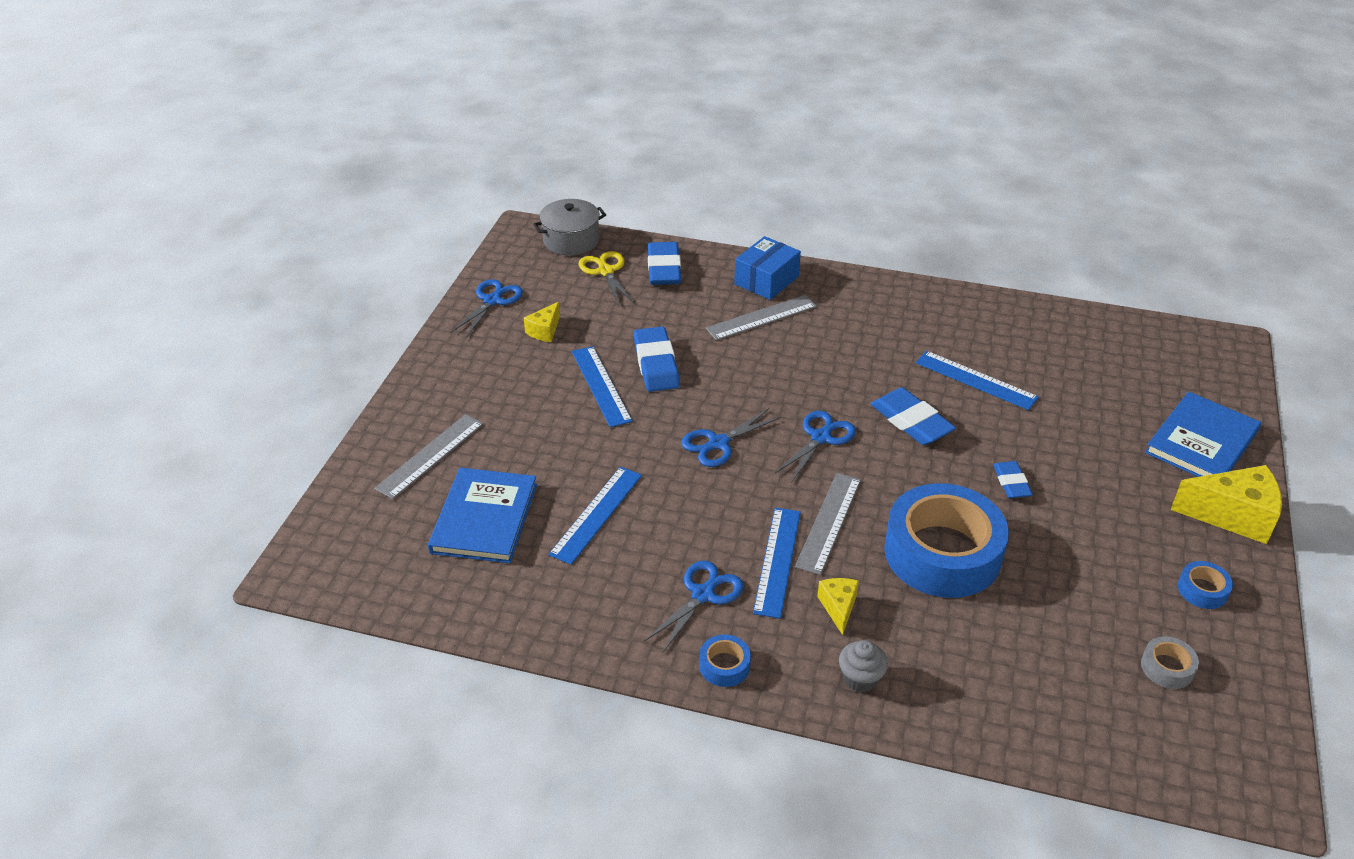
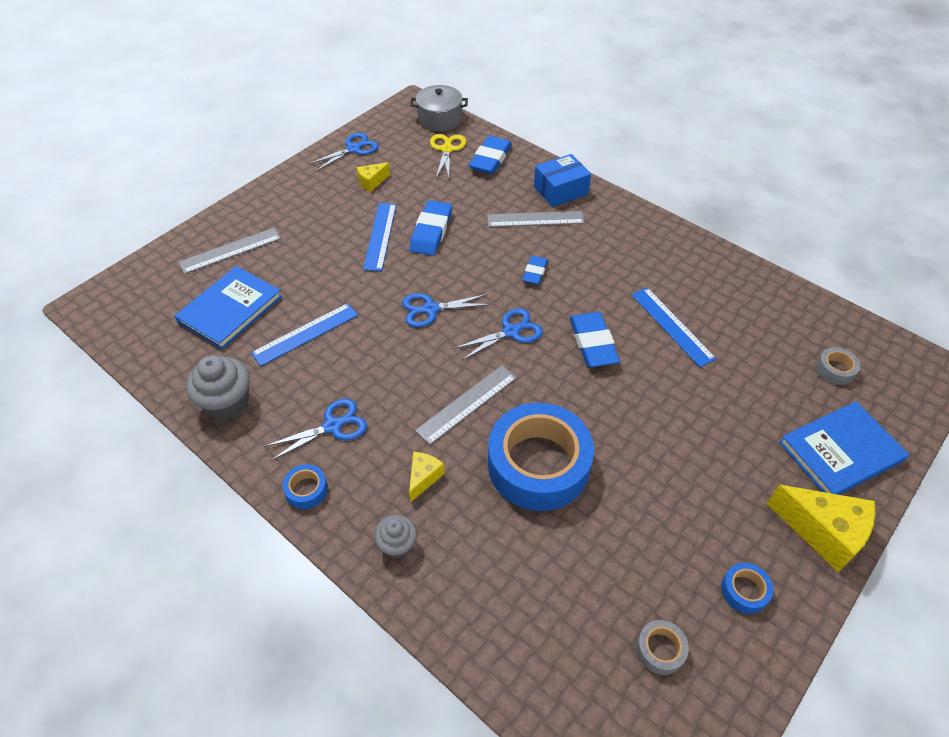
camera: 25 degrees right, 10 degrees up
(563, 615) = (227, 403): none -> grey cupcake
(777, 561) = (405, 421): blue ruler -> none
(1011, 483) = (639, 426): blue eraser -> blue eraser (535, 272)
(1149, 371) = (835, 369): none -> grey tape

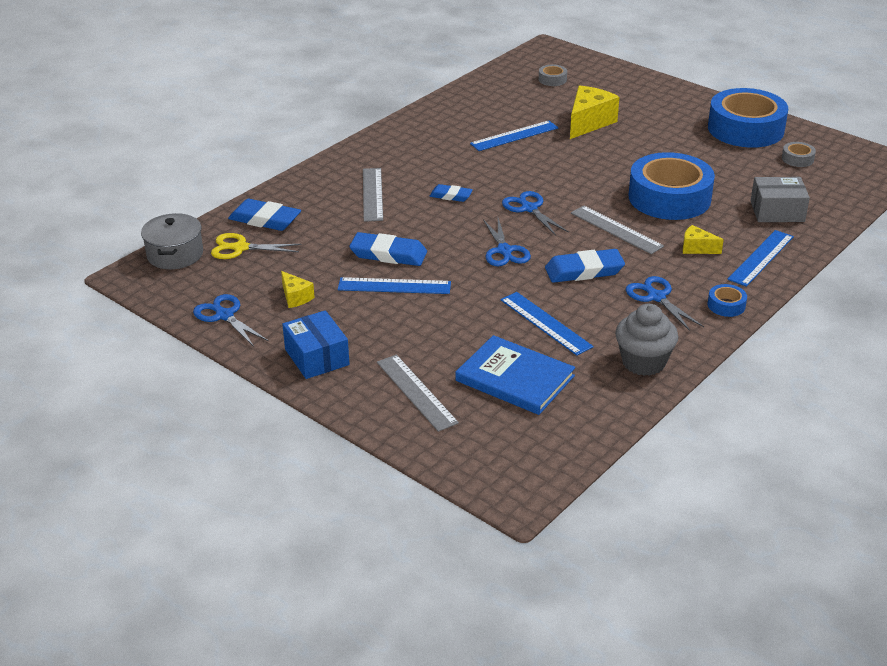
camera: 90 degrees left, 15 degrees down
(397, 545) = (761, 258): grey cupcake -> blue ruler
(507, 587) = (777, 211): none -> grey box
(560, 190) = (327, 179): blue box -> blue box (317, 357)
(593, 343) = (538, 170): blue eraser -> blue eraser (584, 270)
(744, 591) = (745, 129): blue tape -> blue tape, size x2.48
(822, 532) = (693, 100): yellow cheese -> yellow cheese (589, 123)
(840, 451) = (627, 87): blue book -> none

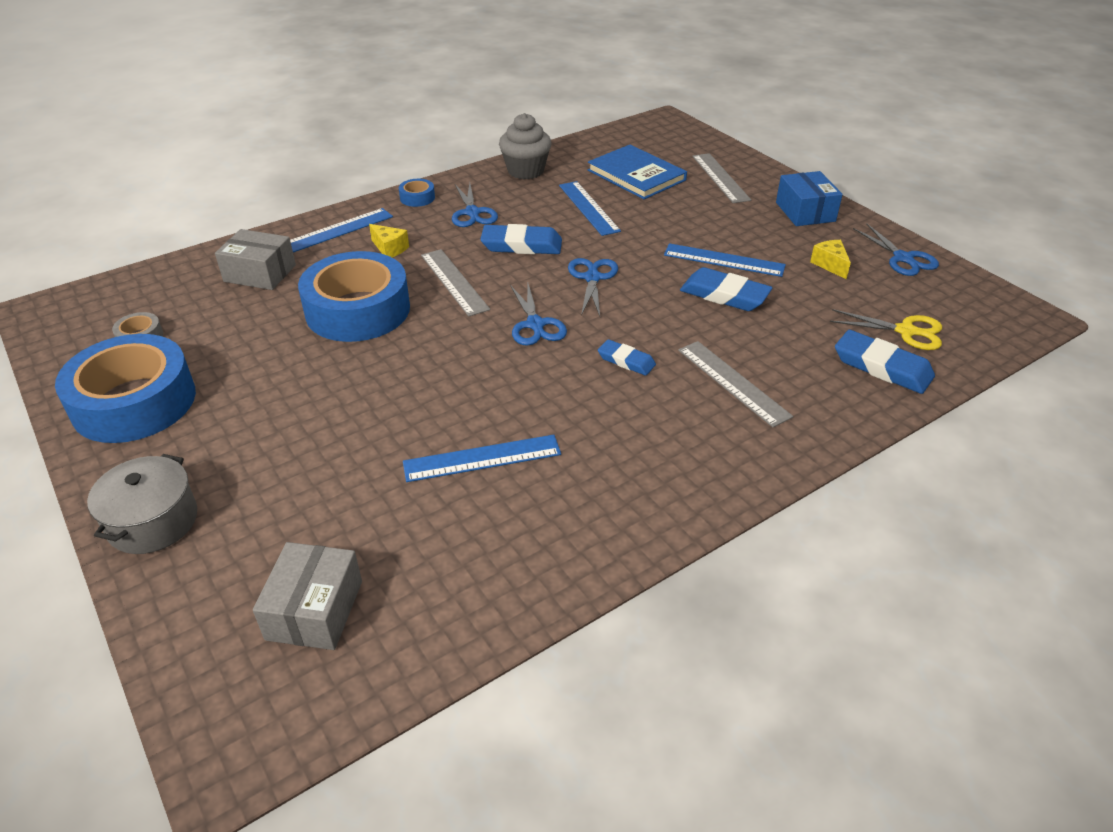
camera: 165 degrees left, 5 degrees up
(175, 254) = (987, 336): grey pot -> grey pot (153, 521)
(372, 194) = (733, 382): grey ruler -> grey ruler turned 45 degrees counterclockwise
(552, 79) = (314, 610): grey tape -> grey box
(589, 123) = (345, 464): yellow cheese -> none

